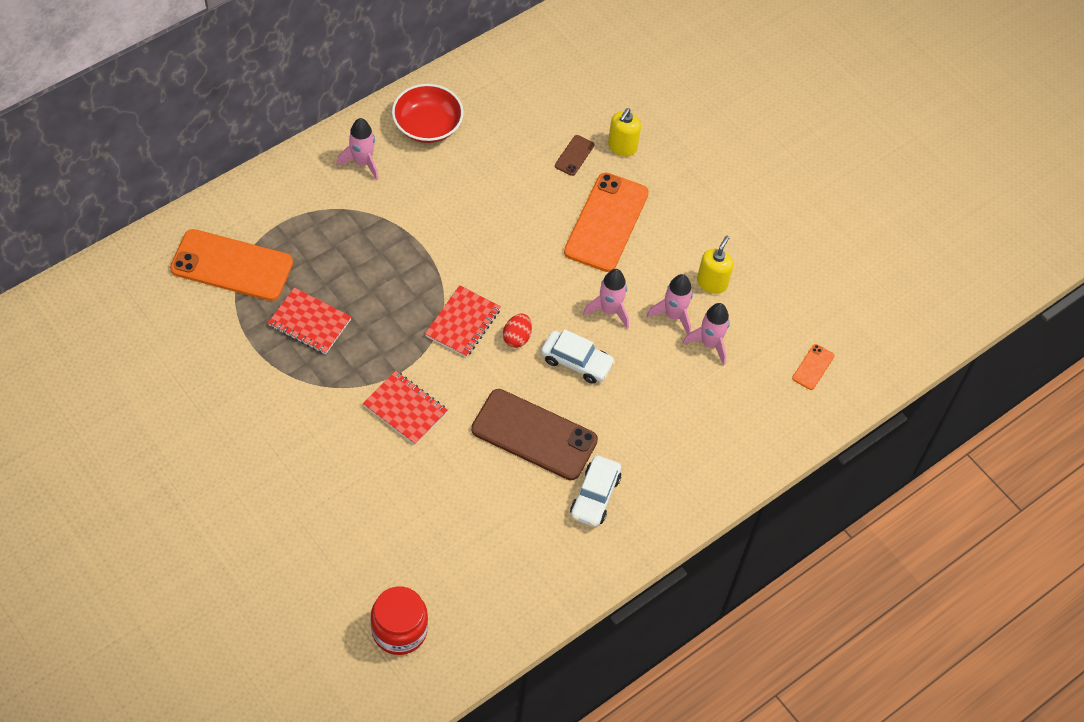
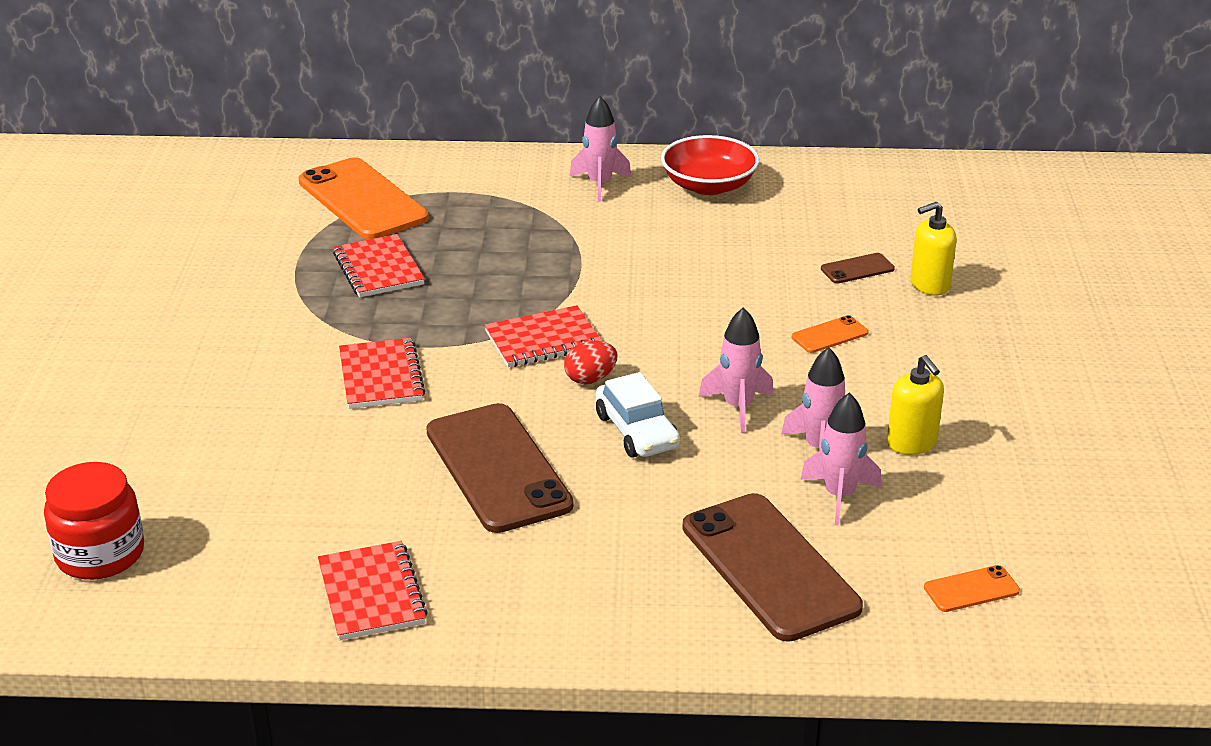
camera: 45 degrees right, 25 degrees down
(558, 558) = (371, 594): none -> red notebook
(595, 496) = (498, 561): white car -> none
(606, 222) = (829, 335): orange phone -> orange phone, size x0.43
(712, 283) = (912, 443): yellow soap dispenser -> yellow soap dispenser turned 90 degrees clockwise
(718, 413) = (769, 567): none -> brown phone

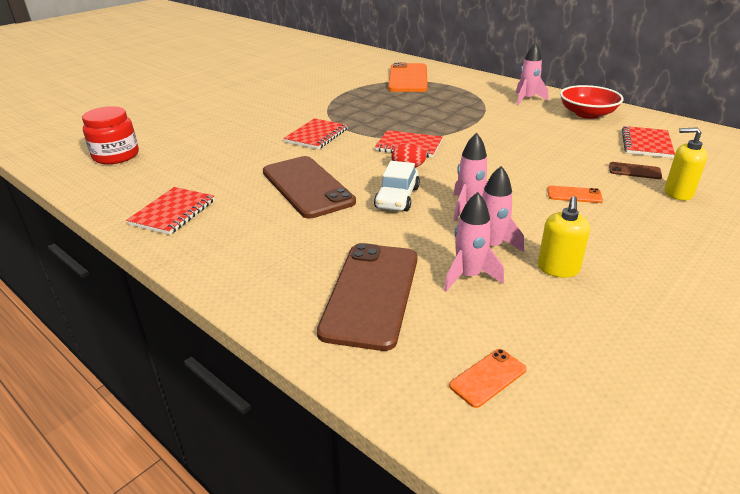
camera: 40 degrees right, 0 degrees up
(378, 269) = (377, 101): red notebook -> red notebook (646, 144)
(498, 468) = (307, 187): brown phone -> brown phone turned 45 degrees counterclockwise
(971, 589) = (488, 377): orange phone -> orange phone turned 60 degrees counterclockwise

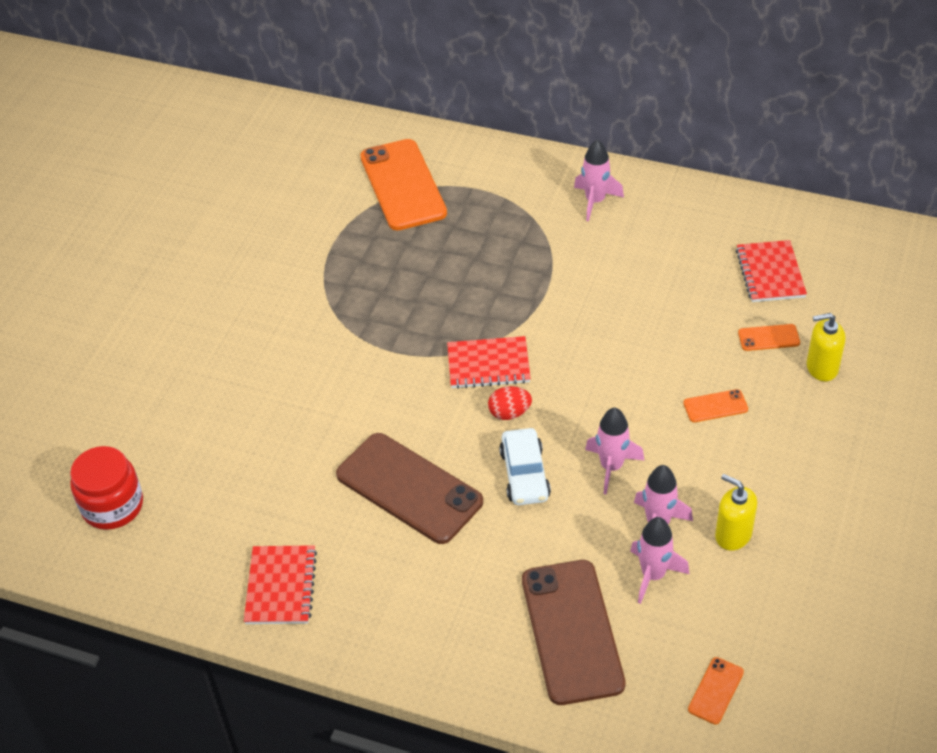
camera: 20 degrees left, 15 degrees up
(316, 136) = (355, 377): red notebook -> none
(558, 269) = (733, 535): yellow soap dispenser -> yellow soap dispenser turned 135 degrees clockwise
(587, 114) = (684, 219): red bowl -> none
(634, 171) = (769, 338): brown phone -> orange phone

